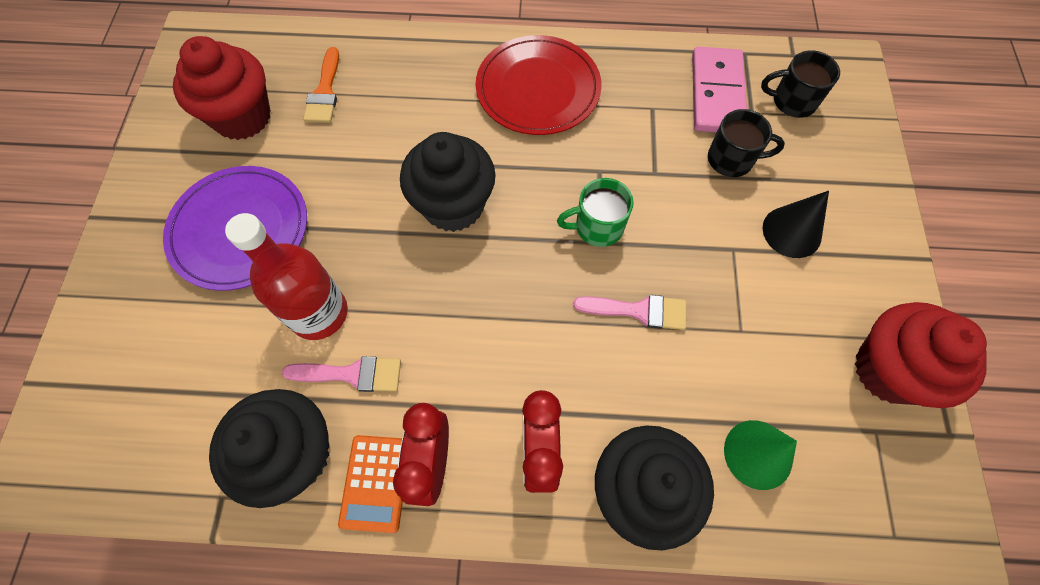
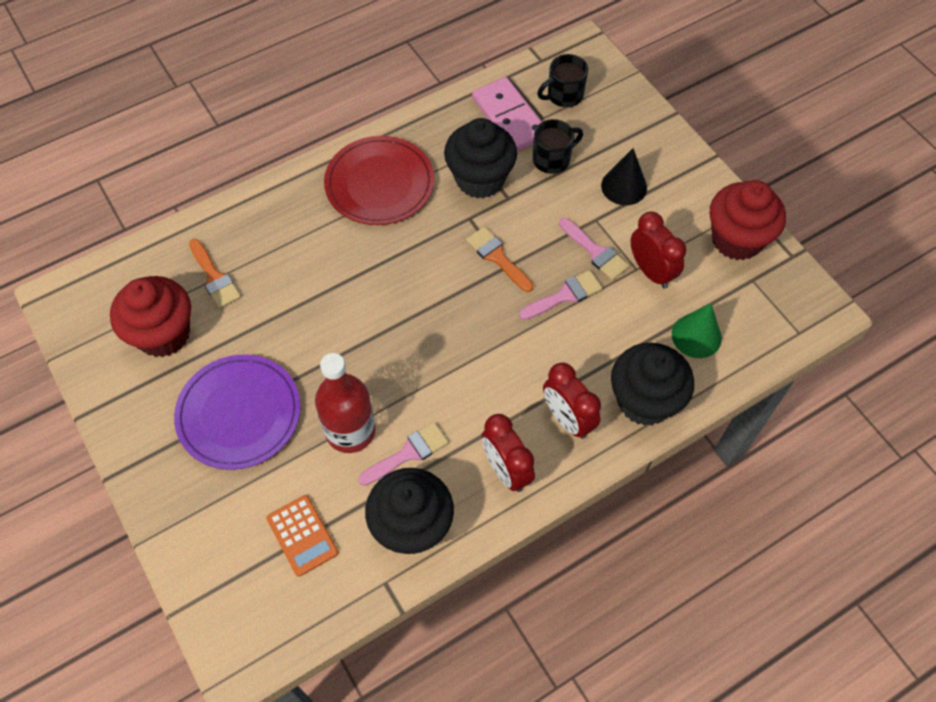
camera: 35 degrees left, 5 degrees down
(376, 483) = (480, 505): orange calculator -> orange calculator (302, 535)
(453, 205) = (385, 302): black cupcake -> black cupcake (480, 179)
(597, 227) = (497, 257): green mug -> orange brush
(707, 284) = (595, 252): none -> pink brush
(756, 344) = (651, 271): none -> red clock

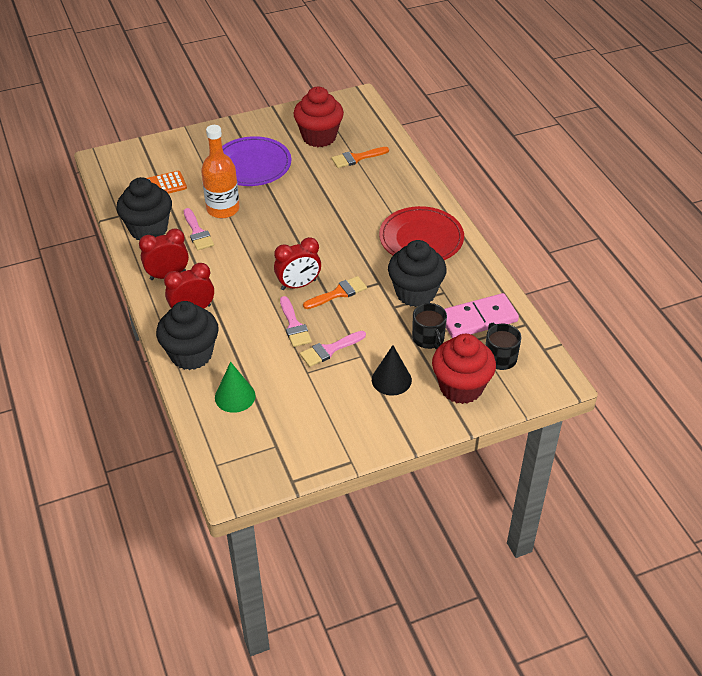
camera: 100 degrees right, 15 degrees down
(350, 431) = (223, 209): red bottle -> orange bottle
(651, 271) = (302, 380): red clock -> red clock (298, 285)
(736, 239) = (319, 444): red cupcake -> red cupcake (461, 387)

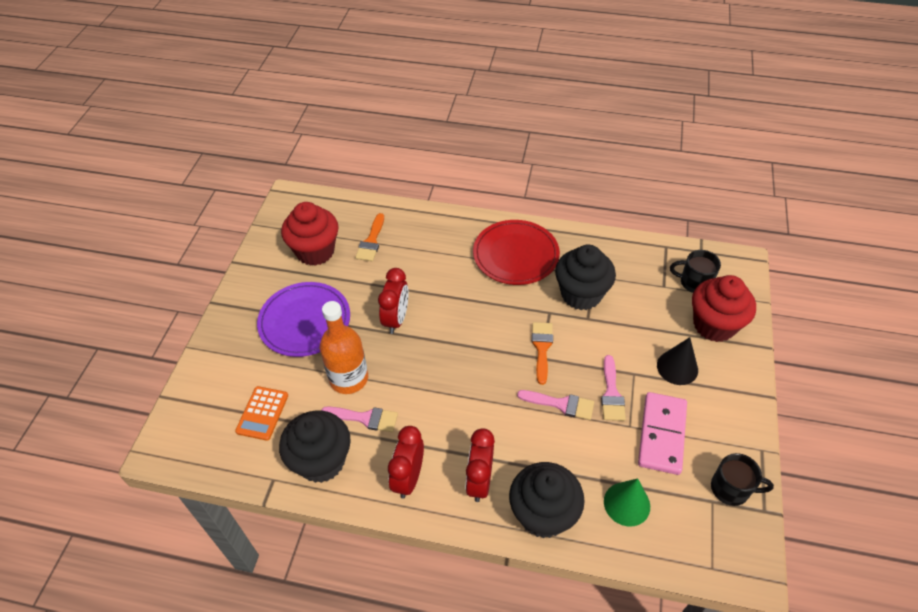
camera: 55 degrees left, 5 degrees up
(298, 285) = (508, 372): red clock -> red clock (396, 319)
(428, 339) = (643, 316): black mug -> black mug (731, 489)
(478, 319) = (641, 271): pink domino -> pink domino (662, 434)

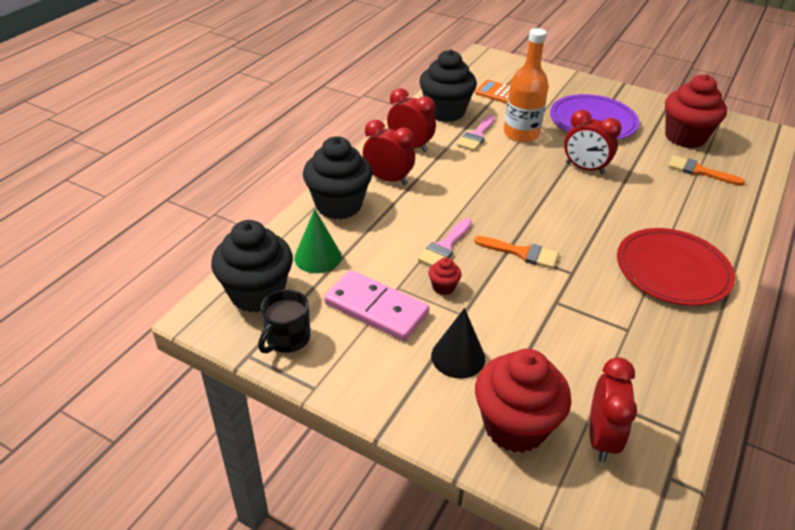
camera: 105 degrees right, 10 degrees down
(581, 294) = (596, 308): black cupcake -> black cupcake (257, 293)
(611, 393) = (443, 287): pink brush -> red cupcake
(694, 282) = (601, 437): black mug -> red clock

